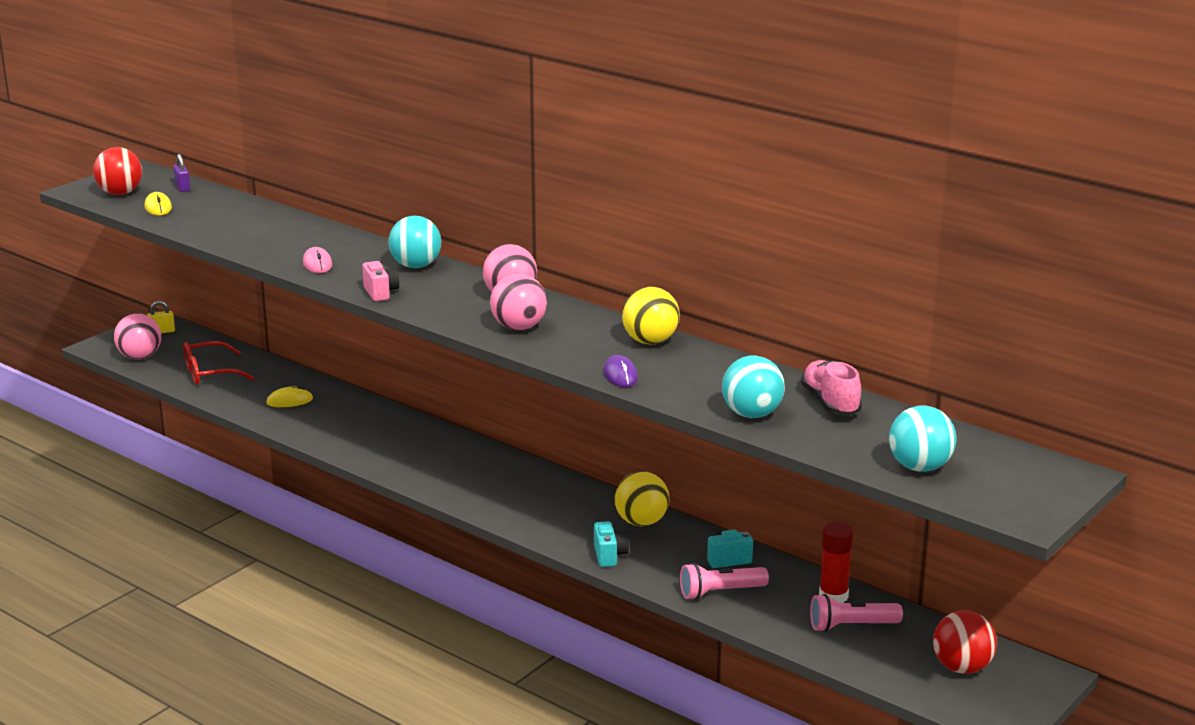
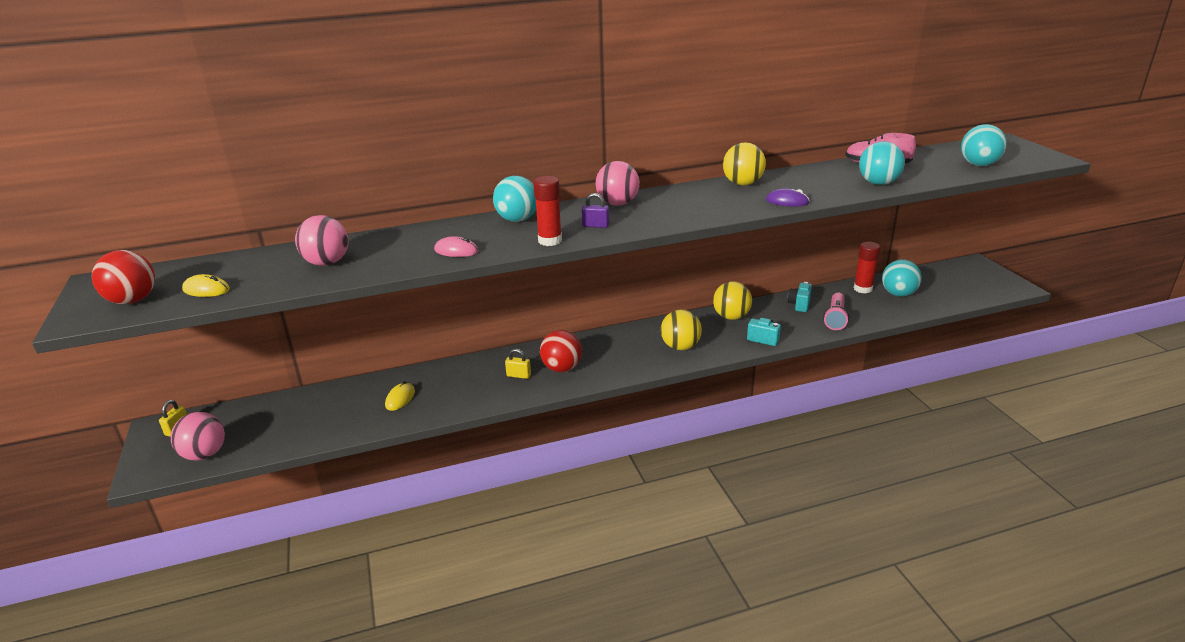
camera: 55 degrees left, 5 degrees up
(182, 188) = (184, 270): purple padlock -> purple padlock (595, 225)
(209, 373) = (294, 424): red glasses -> none
(380, 293) = (550, 241): pink camera -> red glue stick
(384, 441) = (518, 375): none -> yellow padlock
(519, 327) = (675, 212): pink ball -> pink ball (327, 263)
(534, 510) = (680, 347): none -> yellow ball
(851, 626) = (898, 294): pink flashlight -> turquoise ball
(962, 668) = (958, 280): red ball -> red ball (562, 368)

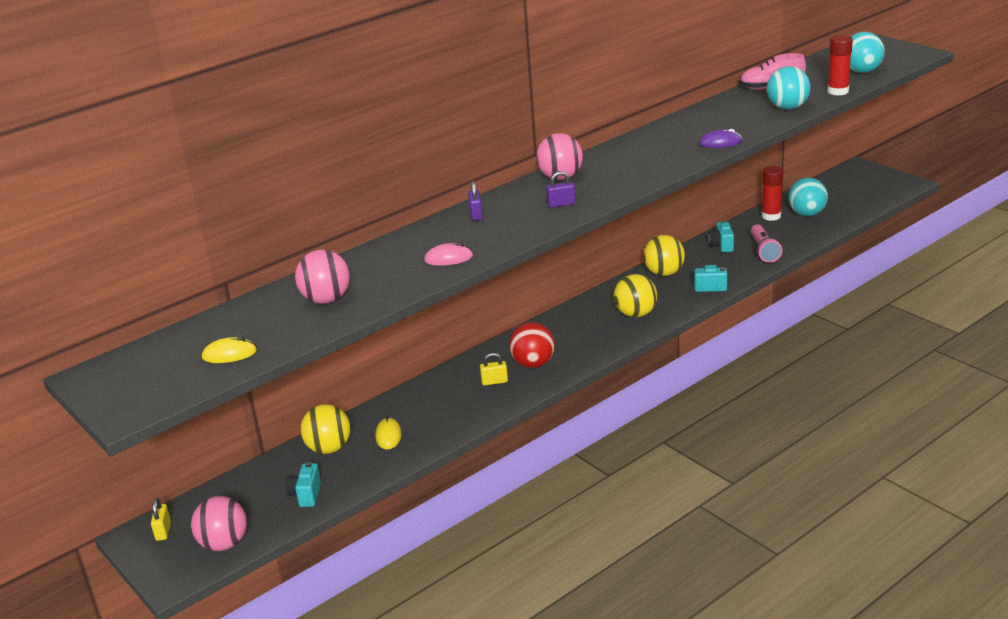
camera: 20 degrees left, 0 degrees up
(133, 300) = (161, 383): red ball -> none
(297, 431) = (306, 495): none -> turquoise camera
(517, 220) = (476, 214): turquoise ball -> purple padlock
(550, 241) = (532, 228): red glue stick -> red glue stick (838, 91)
(742, 184) = (663, 132): yellow ball -> yellow ball (329, 448)

